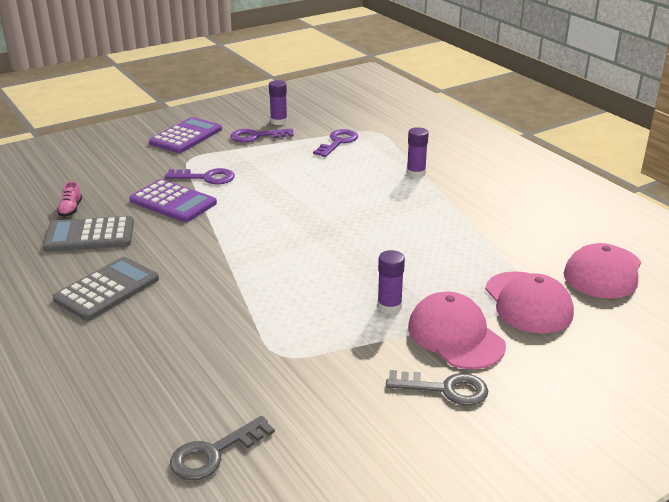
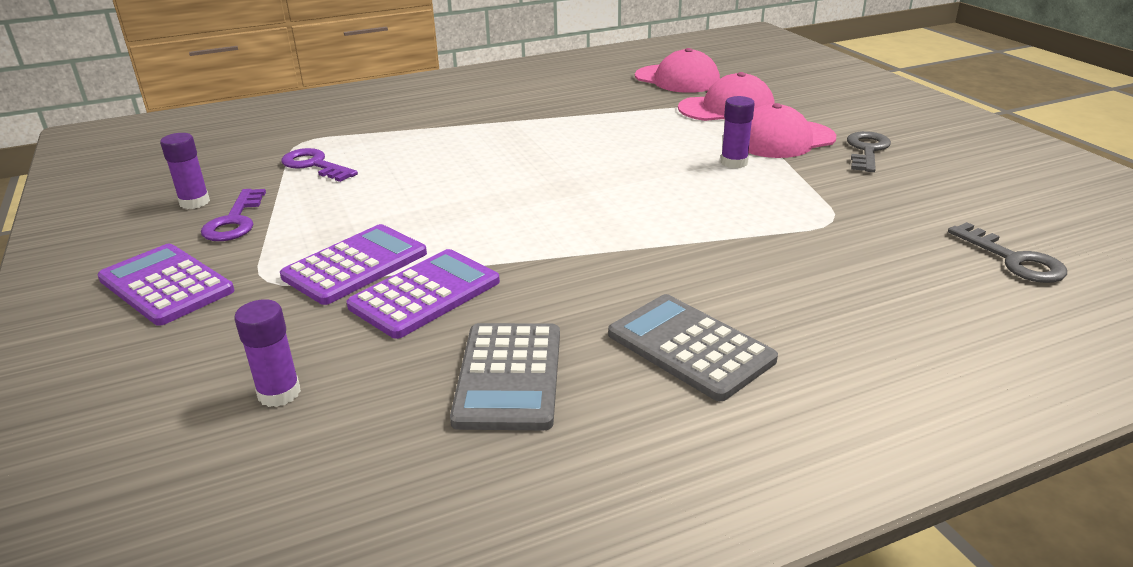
camera: 80 degrees left, 0 degrees up
(71, 209) = (393, 408): pink shoe -> none
(206, 178) = (355, 265): purple key -> purple calculator
(416, 173) = (442, 129): purple glue stick -> purple glue stick (279, 393)

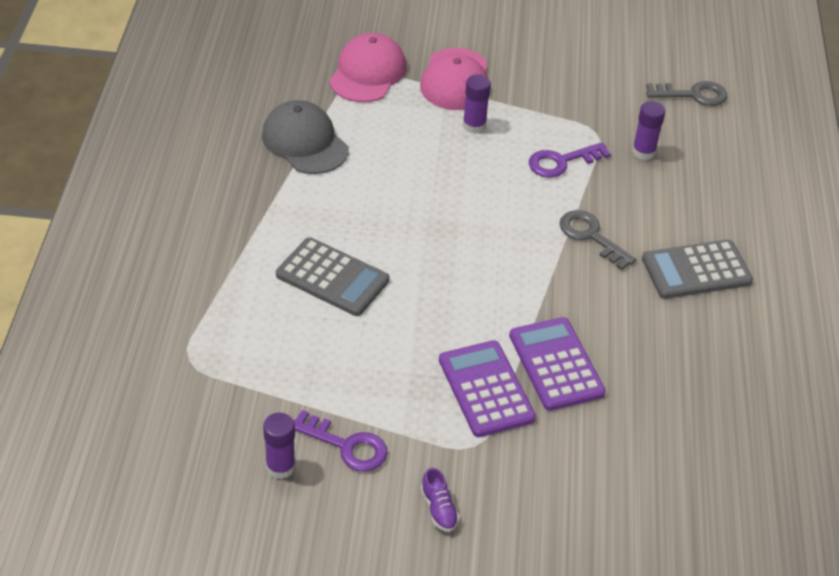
camera: 65 degrees left, 15 degrees up
(166, 285) = (439, 509): purple calculator -> purple shoe
(279, 393) = (633, 470): purple glue stick -> purple glue stick (643, 152)
(315, 165) = (262, 365): purple key -> purple key (562, 162)
(509, 376) = (679, 358): grey calculator -> grey calculator (332, 277)
(601, 112) = (305, 142): none -> grey cap
(677, 79) = (271, 63): pink cap -> none
(867, 150) = (509, 54): grey key -> grey key (591, 236)

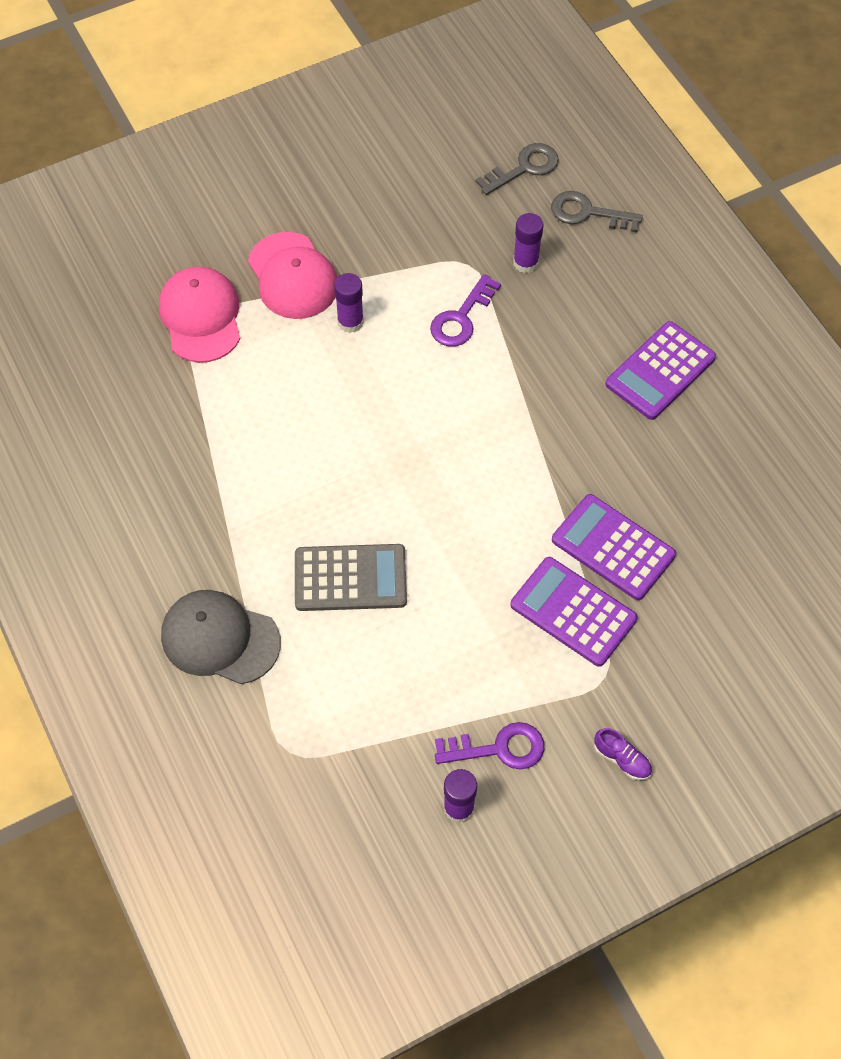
camera: 30 degrees left, 15 degrees up
(305, 142) = (204, 438): grey cap -> grey cap (220, 639)
(591, 236) = (546, 388): grey key -> grey key (588, 213)
(696, 270) = (660, 371): grey calculator -> purple calculator

